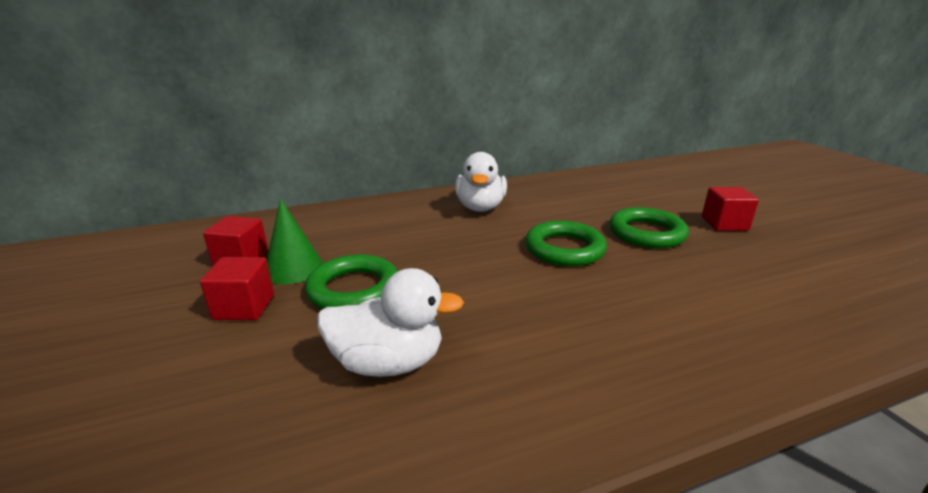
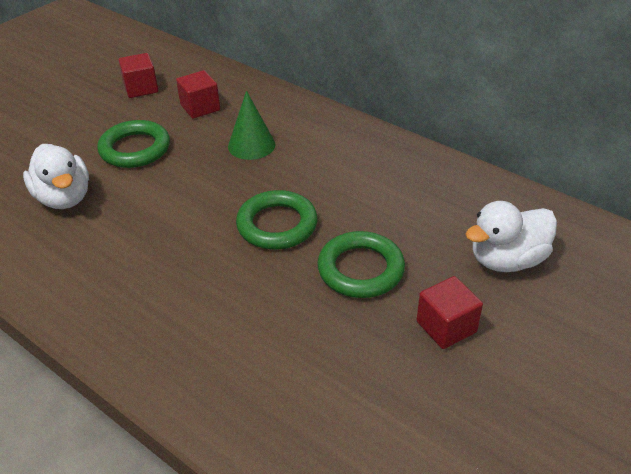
camera: 60 degrees right, 15 degrees up
(244, 307) = (88, 120): red cube -> red cube (200, 107)
(294, 268) = (144, 113): green cone -> green cone (251, 145)
(480, 207) = (325, 150): white duck -> white duck (507, 260)

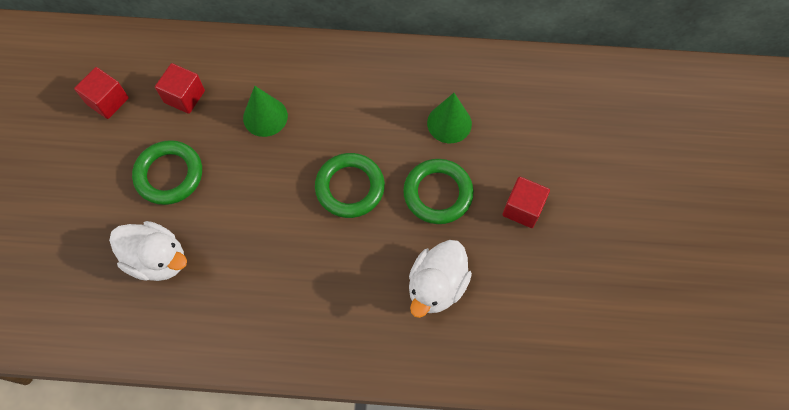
camera: 35 degrees left, 25 degrees up
(422, 220) = (449, 123): none -> green cone
(507, 260) = (526, 128): white duck -> white duck (436, 286)

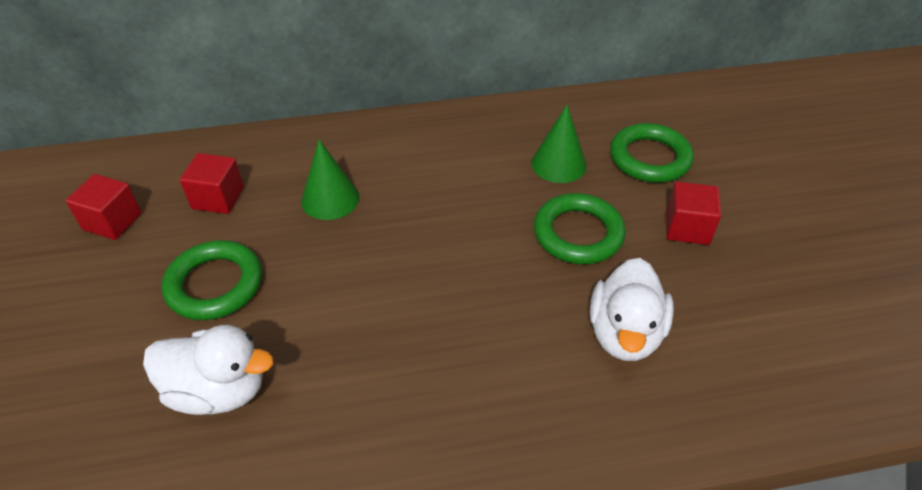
camera: 15 degrees left, 20 degrees down
(350, 187) = (465, 249): green ring -> green ring (649, 158)

